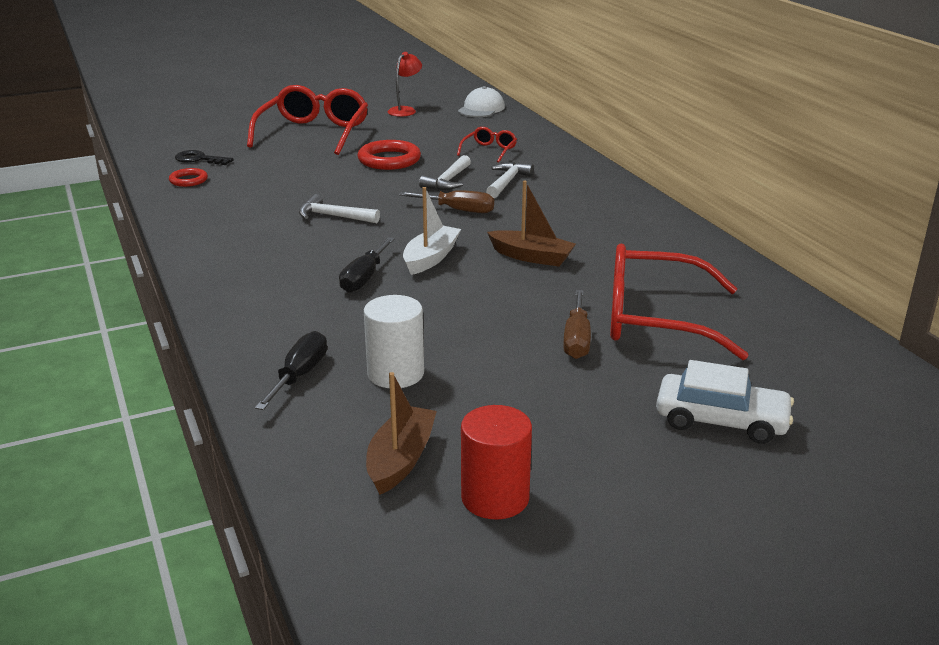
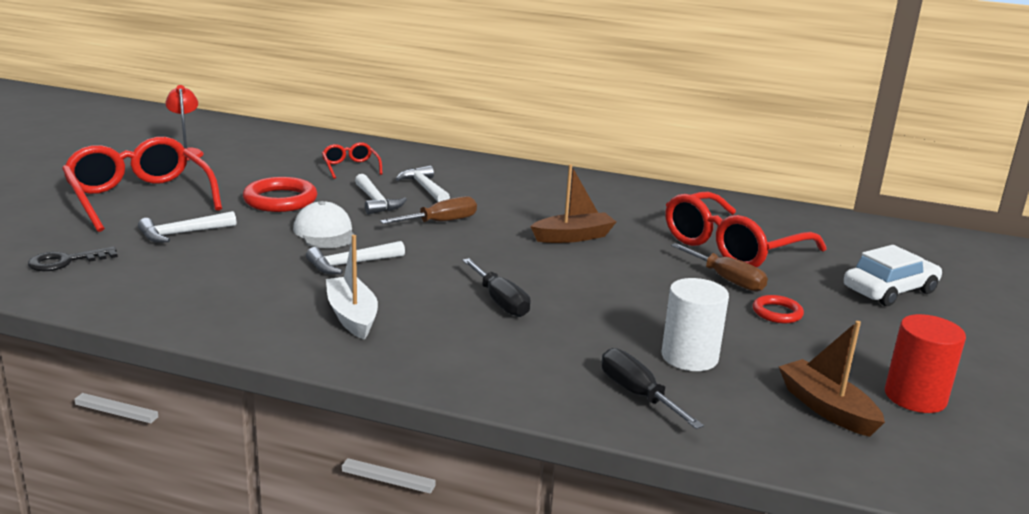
camera: 50 degrees left, 5 degrees down
(188, 180) = (109, 286): red ring -> red ring (777, 313)
(287, 163) = (182, 233): none -> white hammer
(430, 258) = (510, 266): white boat -> white boat (352, 316)
(481, 109) = (258, 134): white cap -> white cap (325, 232)

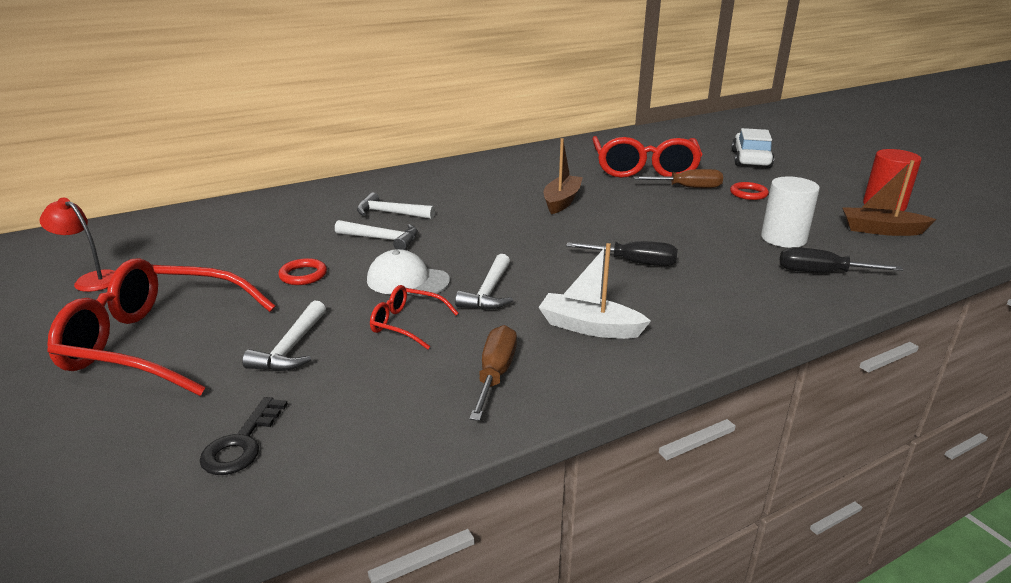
camera: 45 degrees left, 5 degrees up
(280, 200) = (303, 275): red ring -> red ring, size x0.57
(350, 167) = (292, 223): red glasses -> red glasses (407, 324)
(441, 222) = (465, 231): brown screwdriver -> brown screwdriver (495, 374)

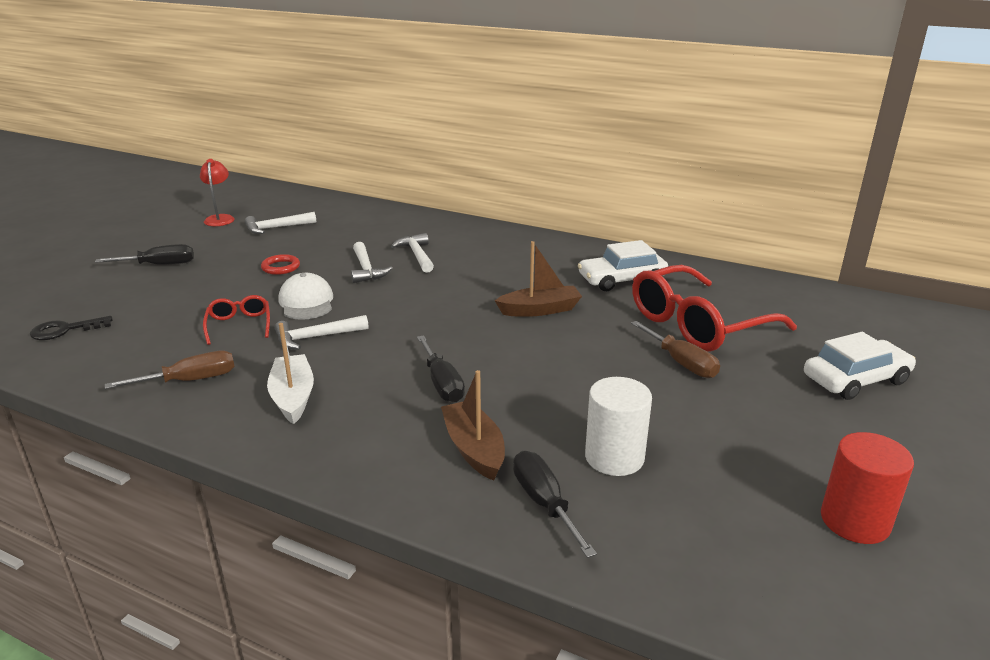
camera: 55 degrees right, 0 degrees up
(158, 342) = (159, 265): red glasses -> black screwdriver
(291, 348) = (179, 302): white hammer -> white hammer (276, 228)
(552, 166) = (621, 280): none -> white car
(748, 194) = (724, 404): red ring -> none
(881, 230) = (748, 531): brown boat -> brown boat (474, 449)

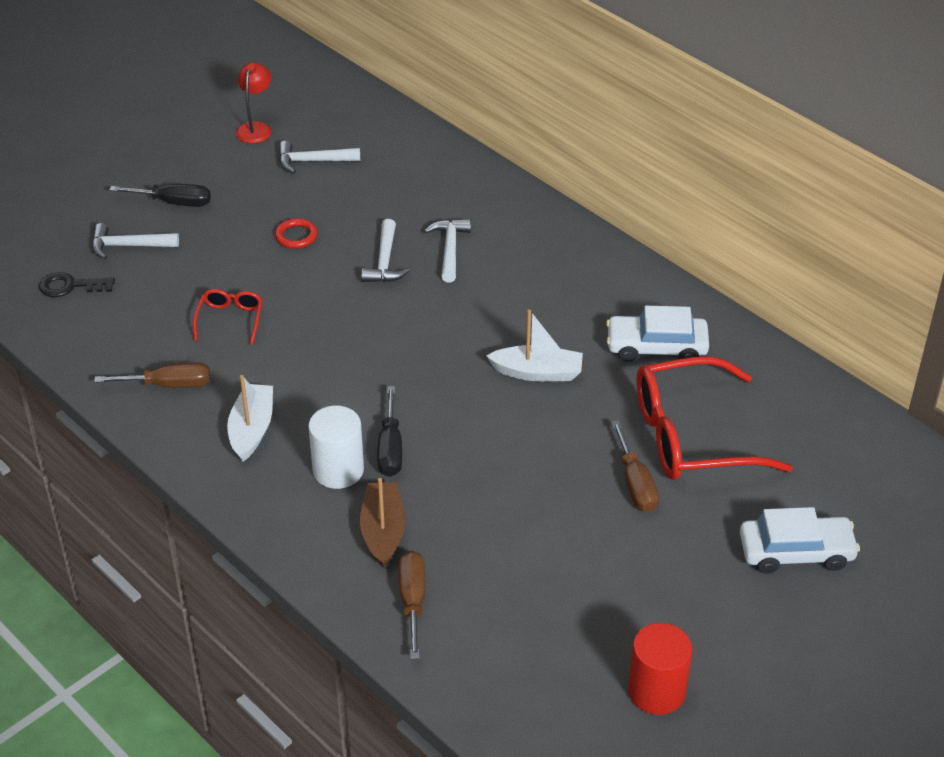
camera: 20 degrees right, 15 degrees up
(306, 302) = (305, 300): white cap -> none
(316, 337) = (297, 356): white hammer -> white hammer (128, 246)
(540, 310) = (537, 372): brown boat -> white boat
(544, 503) = (413, 601): black screwdriver -> brown screwdriver
(614, 457) = (498, 574): white cylinder -> white cylinder (338, 470)

